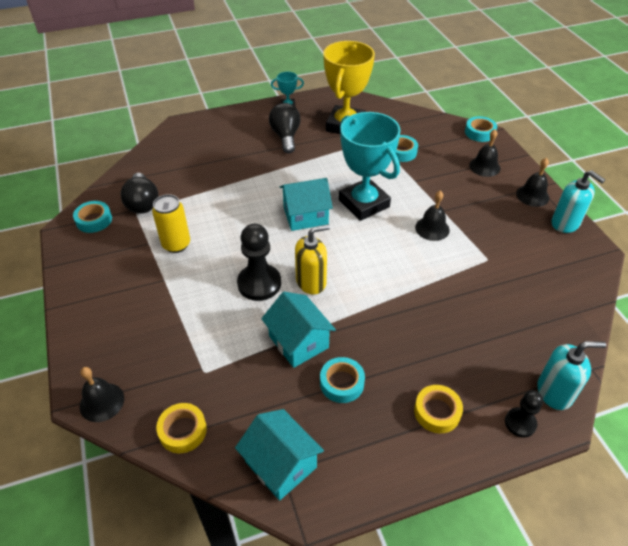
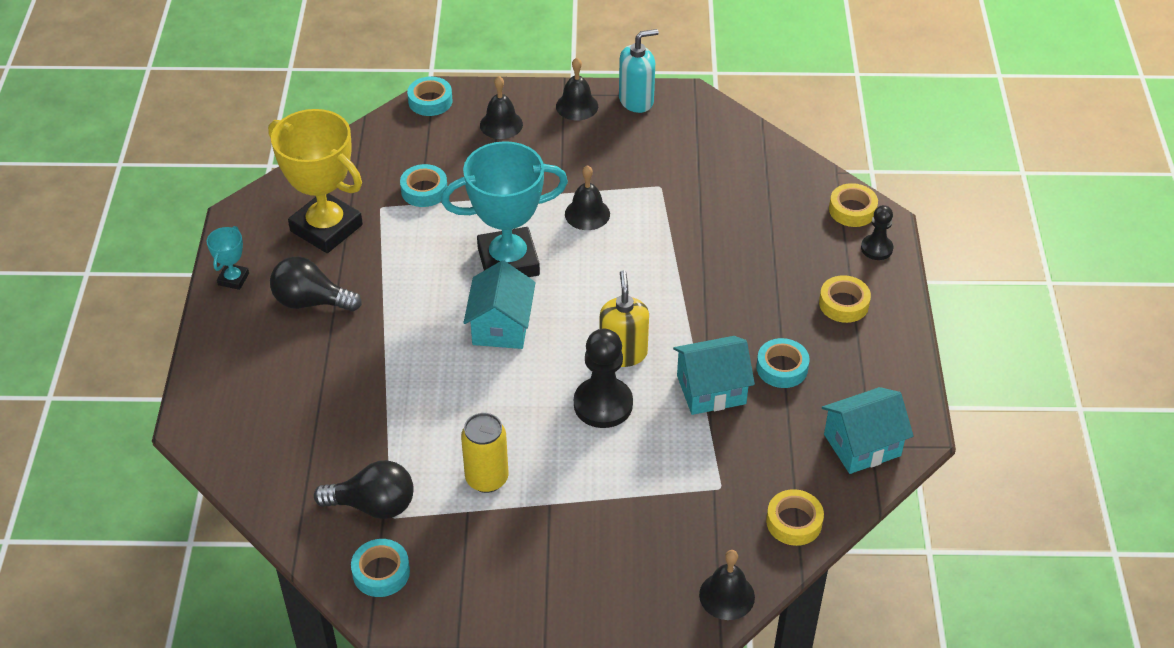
camera: 70 degrees left, 0 degrees up
(554, 392) = (852, 210): turquoise soap dispenser -> yellow tape

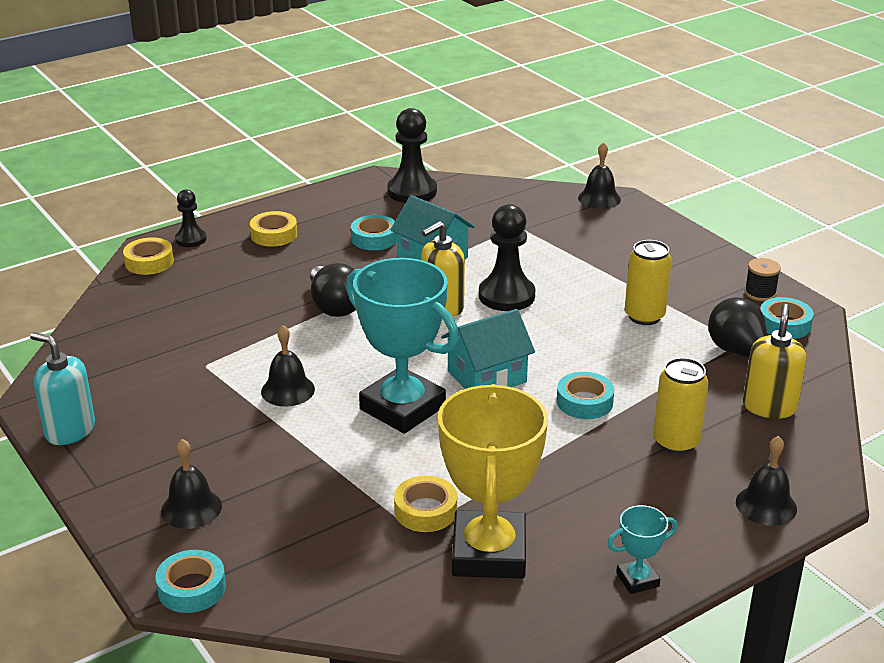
camera: 125 degrees left, 15 degrees down
(299, 470) = (769, 407): none -> yellow soap dispenser
(311, 301) = (597, 504): black light bulb -> black light bulb (334, 306)
(322, 384) = (676, 442): none -> yellow can
(424, 190) = (357, 511): turquoise tape -> turquoise tape (584, 402)
(441, 595) = (760, 293): none -> black spool
(577, 106) = (112, 467): black bell -> black bell (766, 505)
(794, 522) = (510, 195): yellow tape -> yellow tape (425, 511)
(862, 445) = (412, 191): turquoise house -> black pawn

